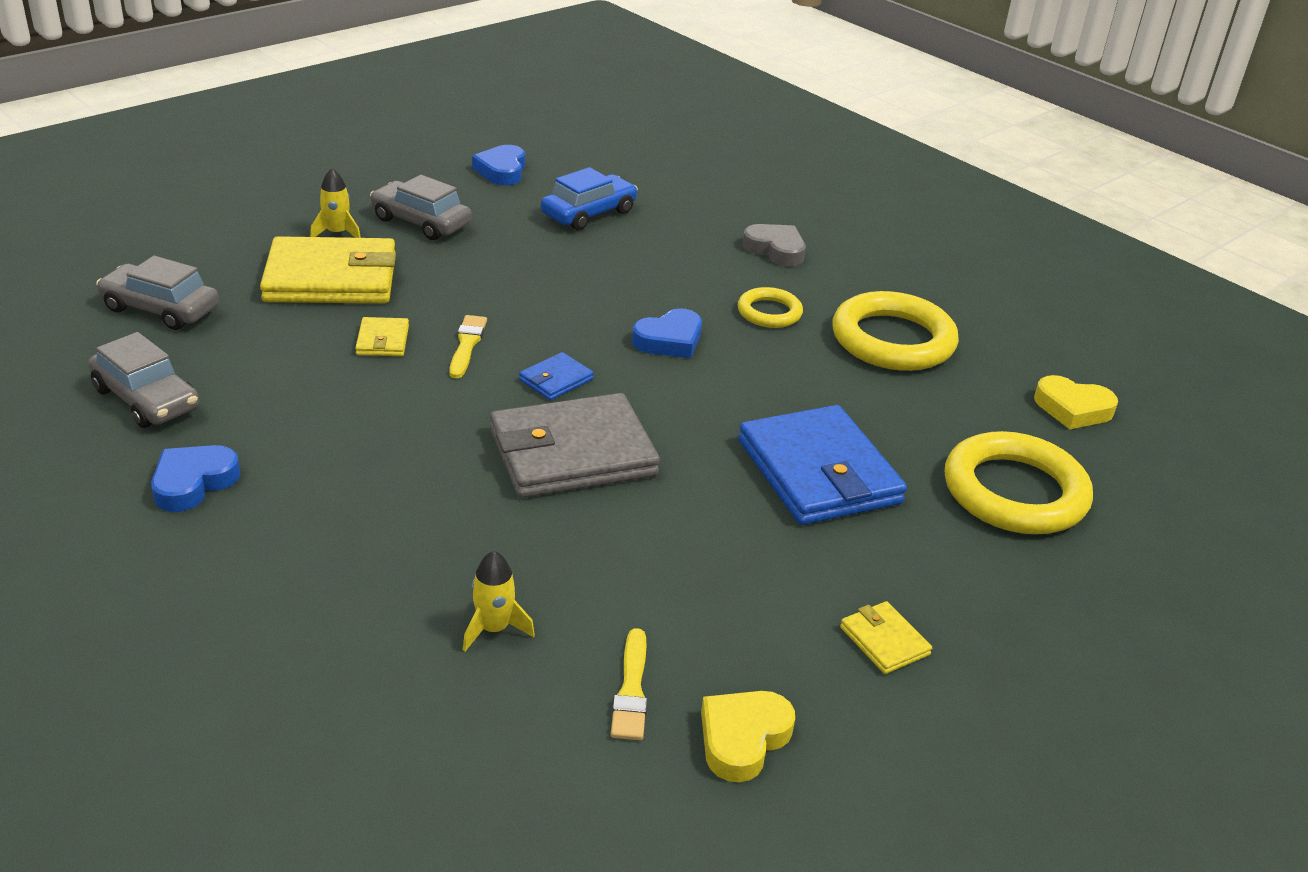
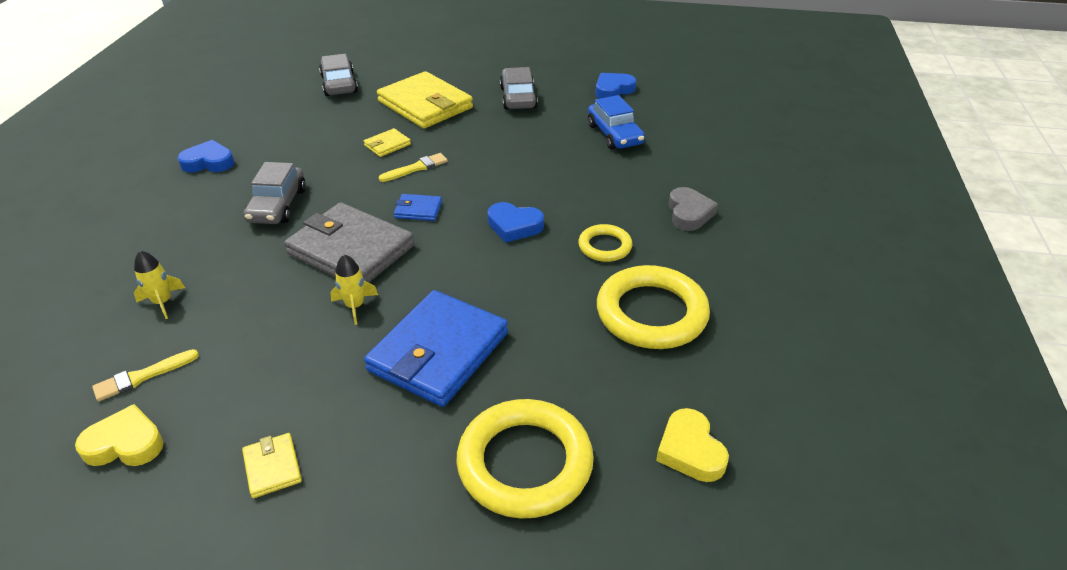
camera: 55 degrees right, 5 degrees up
(146, 399) = (262, 119): grey car -> grey car (278, 205)
(337, 233) = (470, 85): yellow rocket -> yellow rocket (355, 306)
(589, 213) = (614, 134): blue car -> blue car turned 60 degrees clockwise
(884, 641) = (272, 467): yellow wallet -> yellow wallet turned 45 degrees counterclockwise

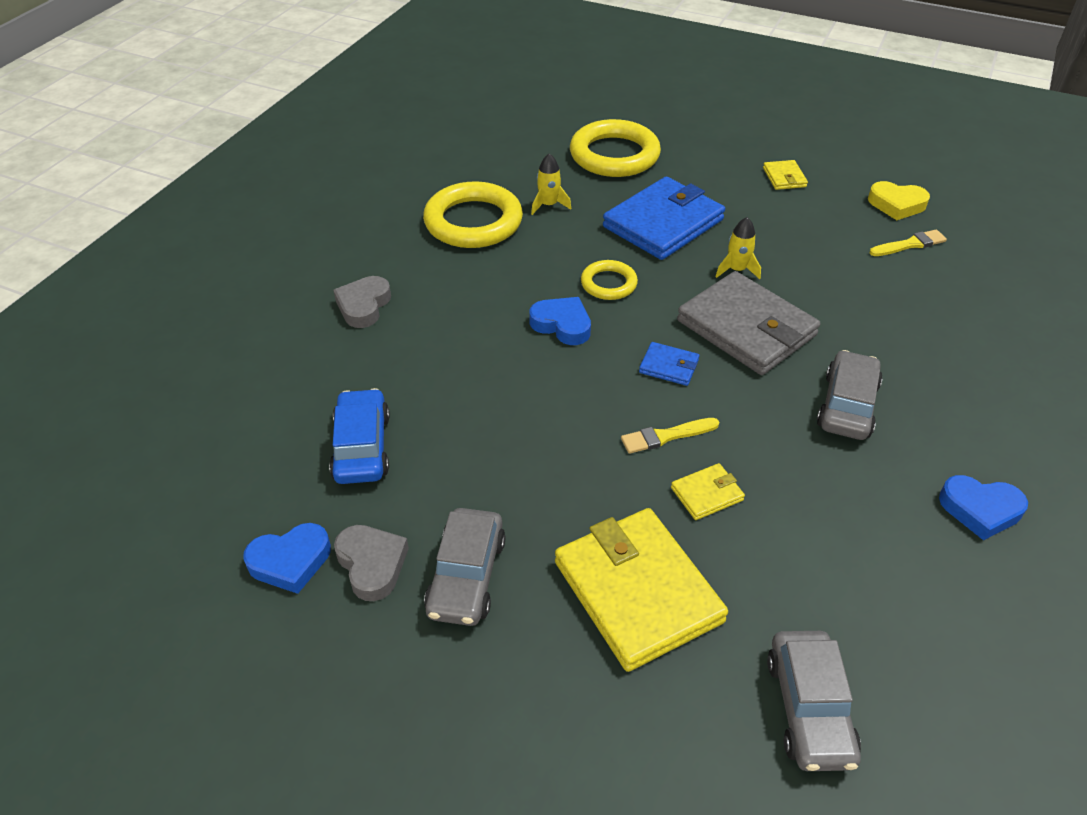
camera: 165 degrees left, 5 degrees up
(162, 302) = (928, 304): yellow rocket -> yellow rocket (549, 205)
(570, 94) = (372, 564): none -> grey heart
(605, 246) = (477, 285): yellow ring -> yellow ring (608, 284)
(690, 450) = (504, 145): yellow heart -> none

